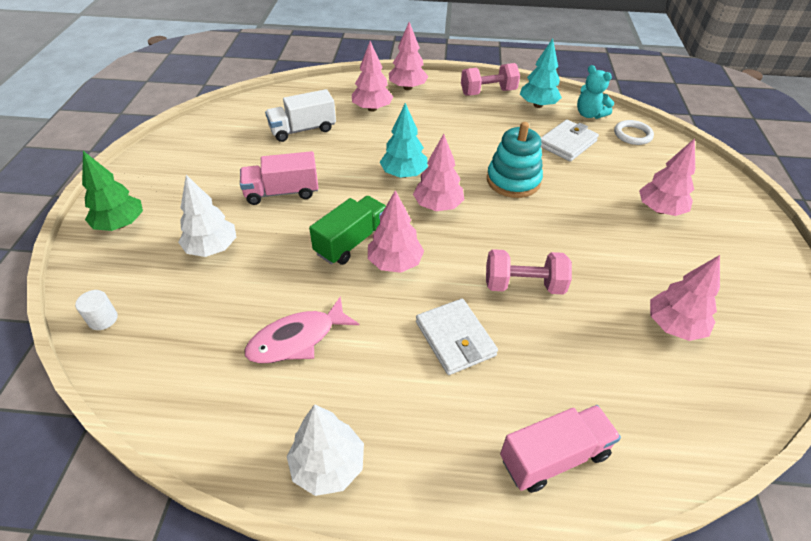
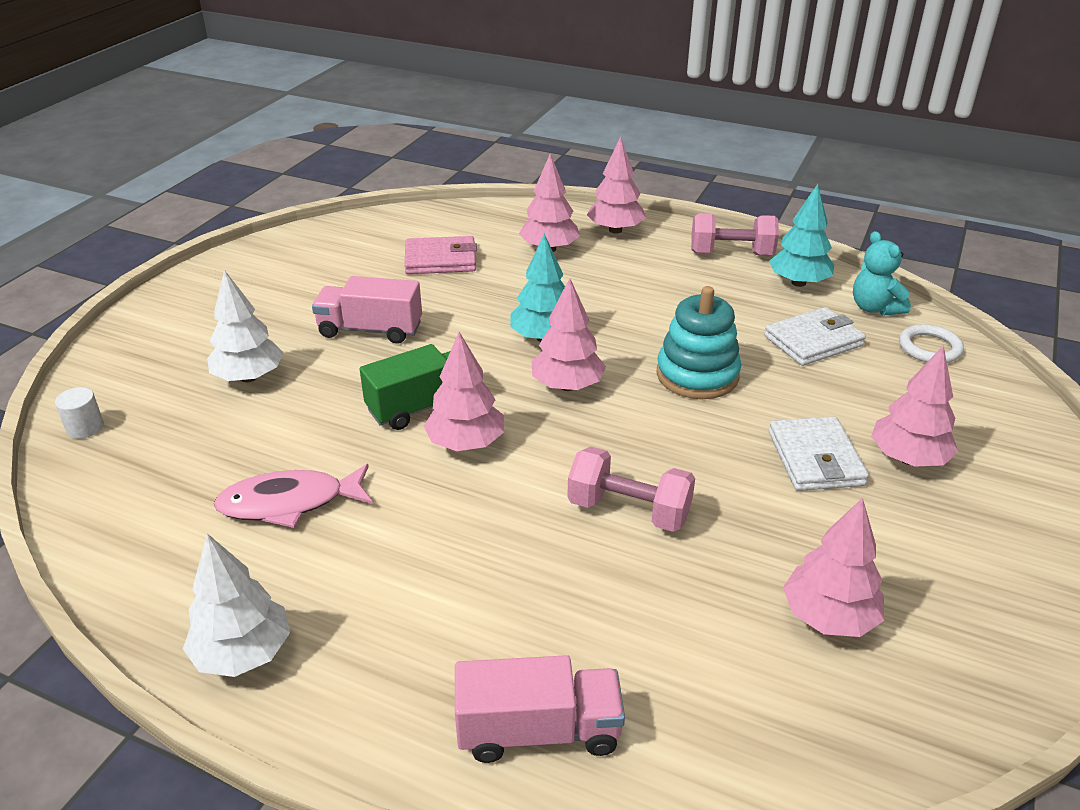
camera: 20 degrees right, 10 degrees down
(120, 224) = (161, 329): green tree -> none
(303, 129) = (440, 260): white truck -> pink wallet
(455, 338) = (491, 552): white wallet -> white wallet (815, 458)

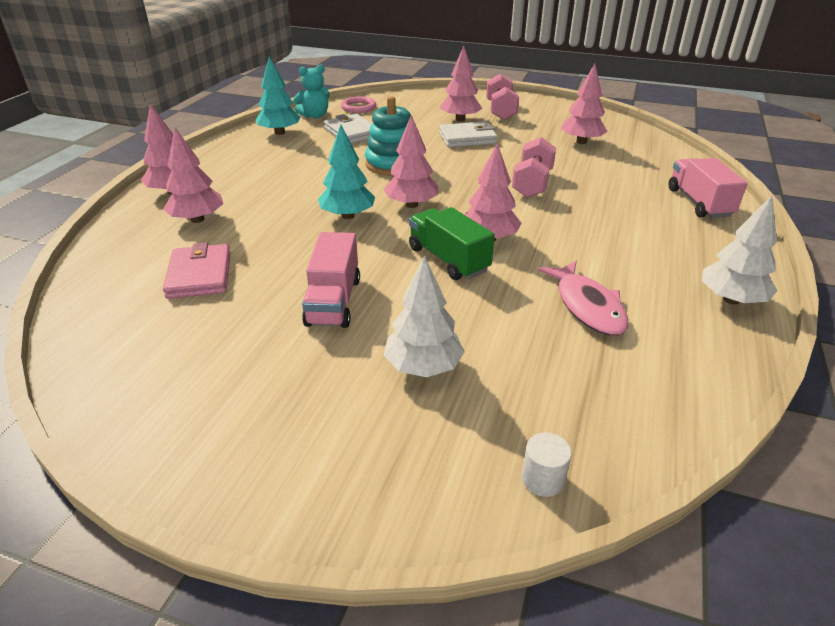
camera: 95 degrees left, 0 degrees up
(731, 254) = (232, 150): pink dumbbell -> pink dumbbell (500, 111)
(929, 348) = (358, 107): white ring -> pink ring

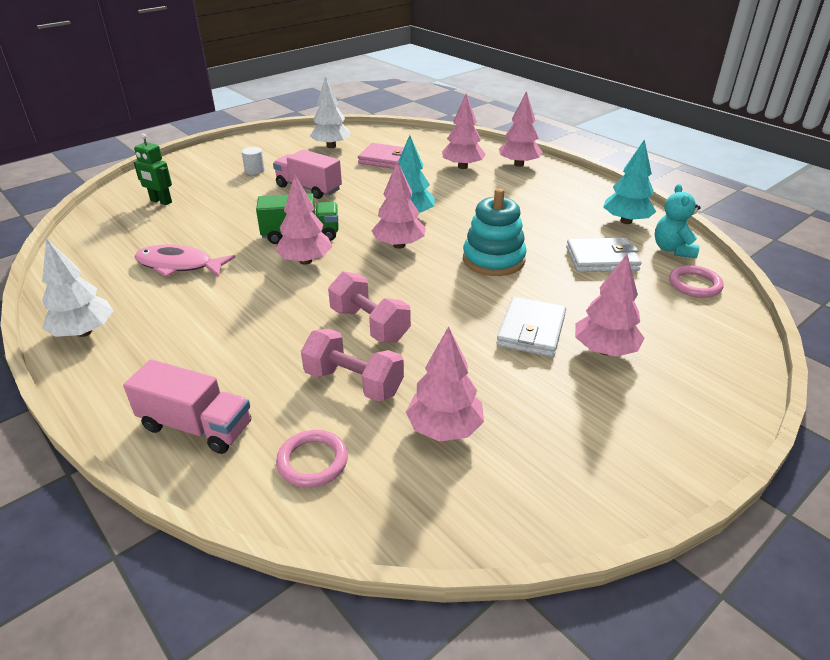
camera: 120 degrees right, 0 degrees up
(423, 367) = (219, 197): white tree -> white tree (331, 146)
(488, 422) = (161, 201): none -> green robot
(500, 111) = (624, 406): pink dumbbell -> pink dumbbell (353, 383)
(542, 479) = (115, 203): white cylinder -> white cylinder (255, 170)
(656, 164) = (312, 461): none -> pink ring

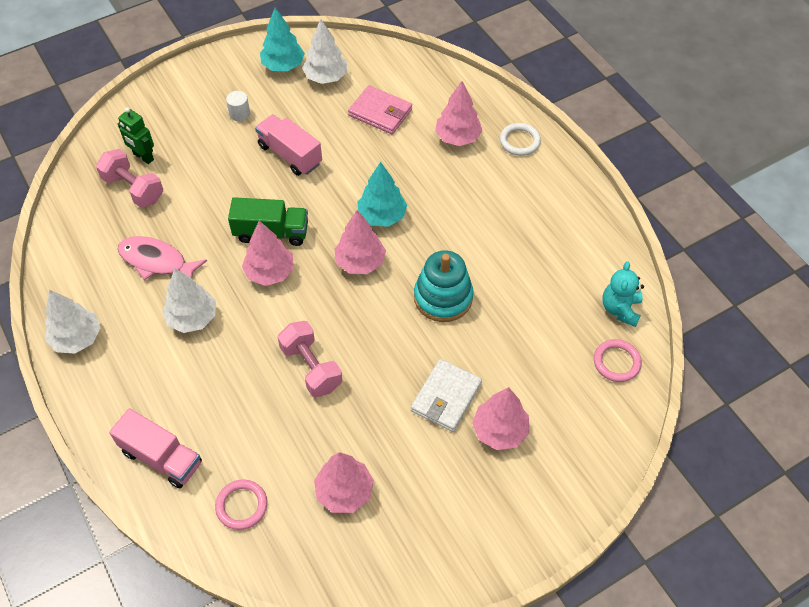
camera: 10 degrees right, 20 degrees up
(224, 301) = (192, 318): none -> white tree
(353, 383) = (285, 433): pink dumbbell -> pink dumbbell (133, 189)
(519, 164) = (519, 141): pink tree -> white ring
(601, 259) = (545, 312): white wallet -> none
(626, 221) = (593, 258): turquoise tree -> turquoise tree (283, 66)

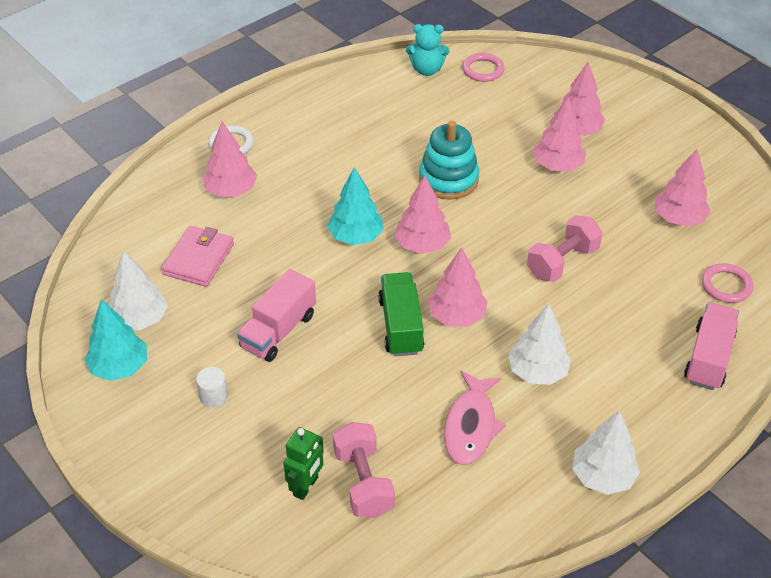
camera: 100 degrees left, 10 degrees down
(133, 189) = (363, 482): pink dumbbell -> pink dumbbell turned 45 degrees counterclockwise
(446, 397) = (557, 166): white wallet -> pink tree

